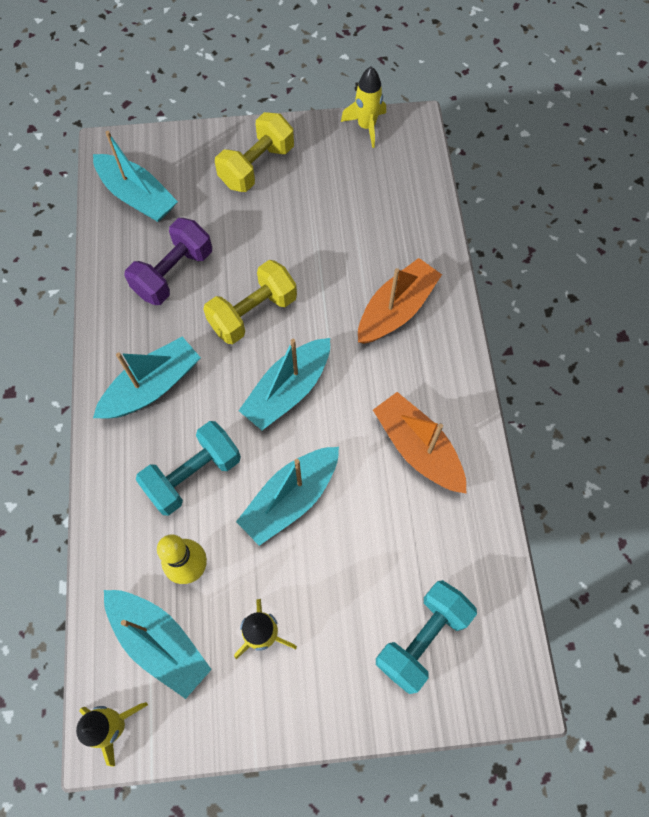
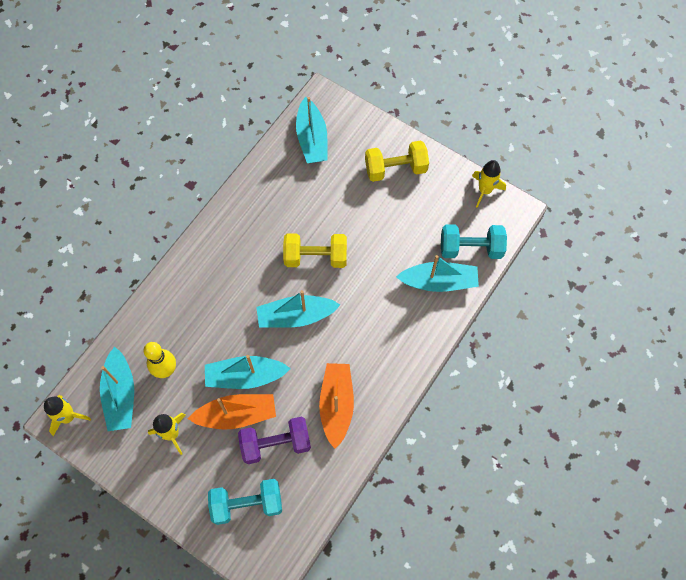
camera: 40 degrees right, 0 degrees up
(152, 387) = (227, 258): turquoise boat -> turquoise boat (439, 282)
(173, 273) = (293, 200): purple dumbbell -> purple dumbbell (276, 444)
(193, 475) = (207, 323): turquoise dumbbell -> turquoise dumbbell (470, 248)
(396, 310) = (397, 317): orange boat -> orange boat (237, 415)

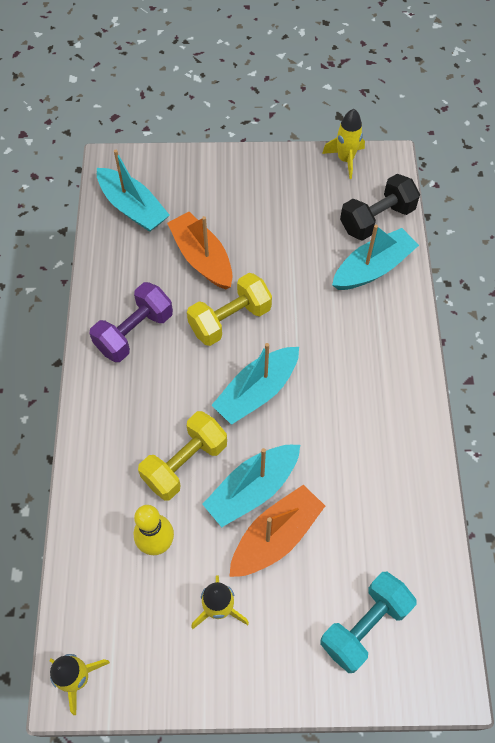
camera: 35 degrees left, 5 degrees down
(120, 395) = (124, 607): turquoise boat -> none
(276, 444) = (343, 538): purple dumbbell -> purple dumbbell (134, 332)
(336, 405) = (372, 453): orange boat -> orange boat (202, 258)
(395, 169) = (243, 188): yellow dumbbell -> yellow dumbbell (185, 463)
(470, 248) = (377, 219): turquoise dumbbell -> black dumbbell

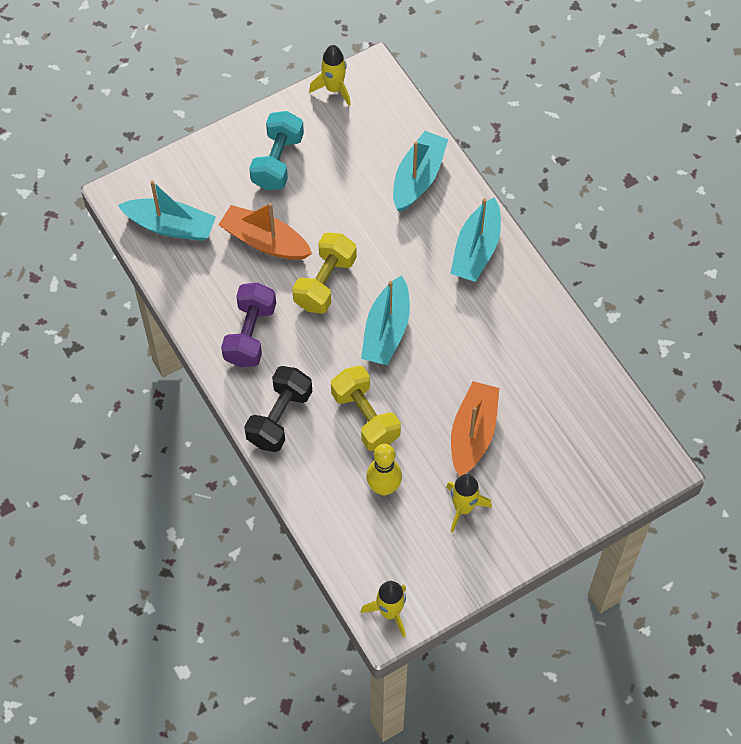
camera: 30 degrees left, 0 degrees up
(185, 463) = (365, 417): yellow dumbbell -> yellow dumbbell turned 45 degrees counterclockwise
(252, 489) = (432, 408): turquoise boat -> turquoise boat (476, 249)
(364, 626) = (578, 461): turquoise dumbbell -> turquoise dumbbell (277, 161)
(377, 219) = (395, 132): black dumbbell -> black dumbbell (279, 418)

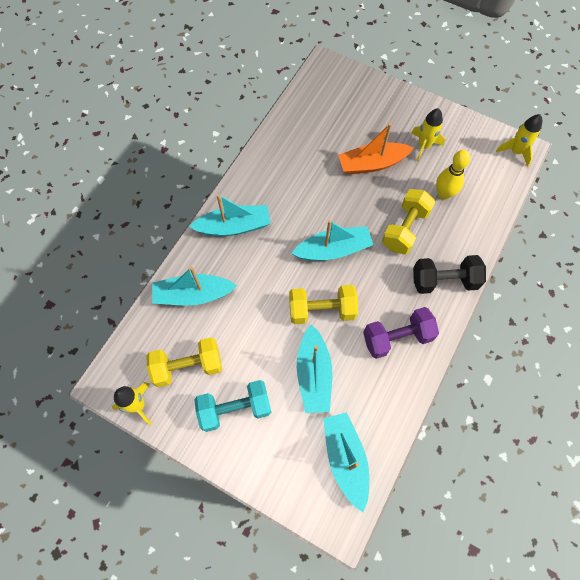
camera: 120 degrees left, 5 degrees up
(265, 241) = (313, 374): orange boat -> turquoise boat
(344, 142) = (188, 366): none -> yellow dumbbell

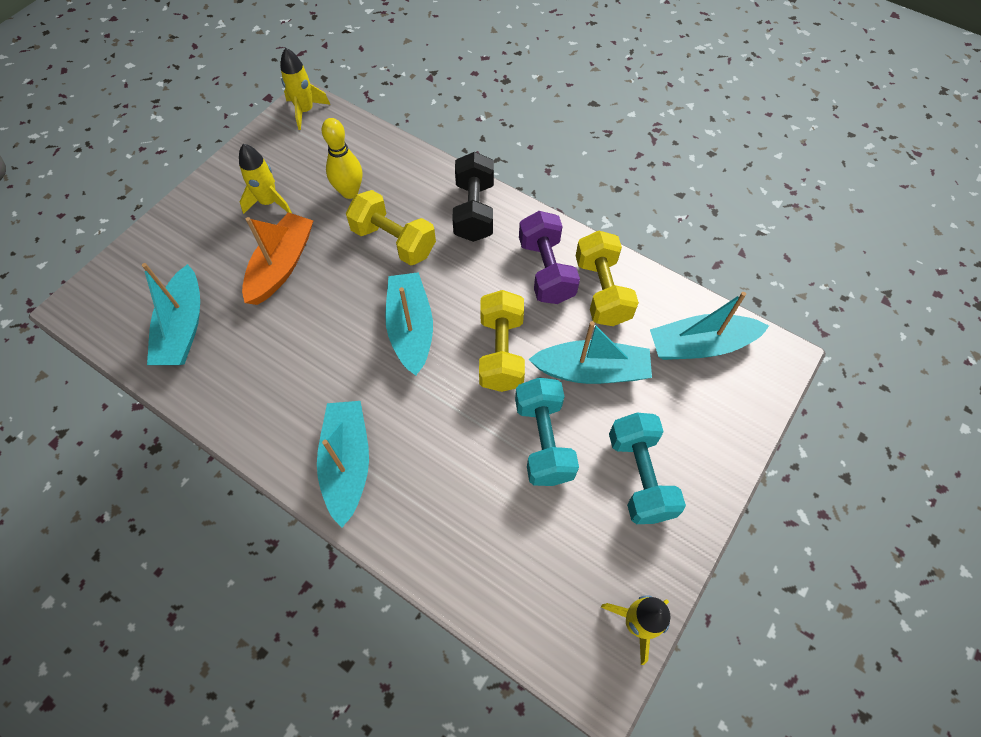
camera: 85 degrees left, 5 degrees down
(188, 366) = (576, 543): yellow dumbbell -> yellow dumbbell (602, 291)
(193, 295) = (458, 532): turquoise boat -> turquoise boat (183, 327)
(257, 343) = (543, 441): none -> turquoise dumbbell
(372, 164) = (281, 266): orange boat -> orange boat turned 150 degrees counterclockwise

